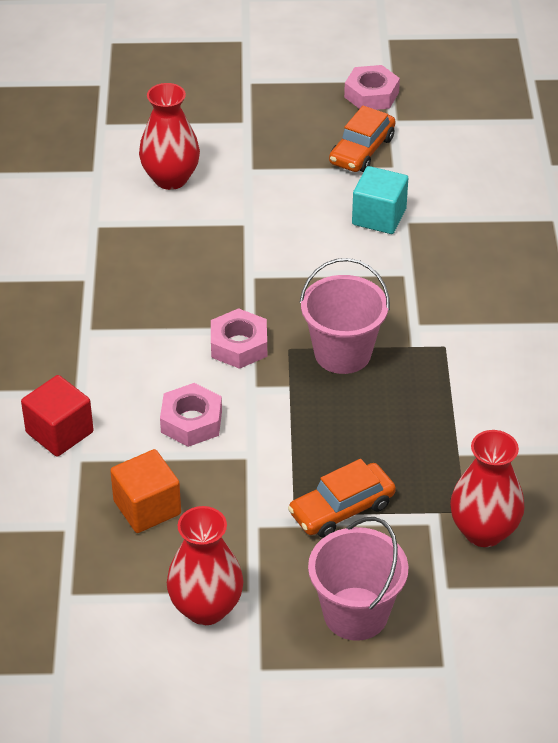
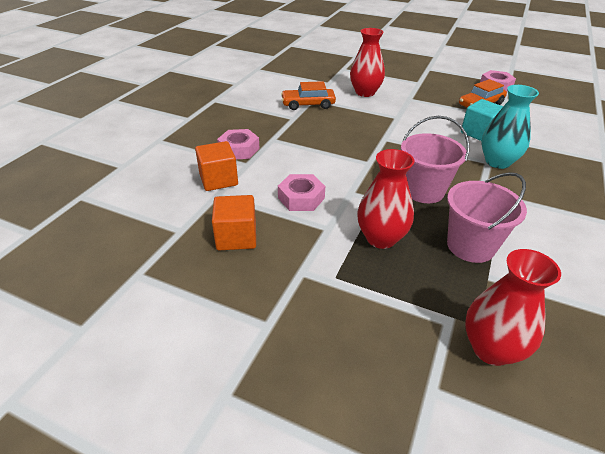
camera: 25 degrees right, 5 degrees down
(59, 432) = (218, 180): red cube -> orange cube
(206, 608) = (225, 321): red vase -> red vase (381, 238)
(239, 345) = (357, 168): pink nut -> pink nut (239, 149)
(341, 509) = (374, 286): orange car -> orange car (308, 104)
(355, 613) = (342, 377): pink bucket -> pink bucket (470, 246)
(420, 267) = (497, 162): none -> turquoise vase

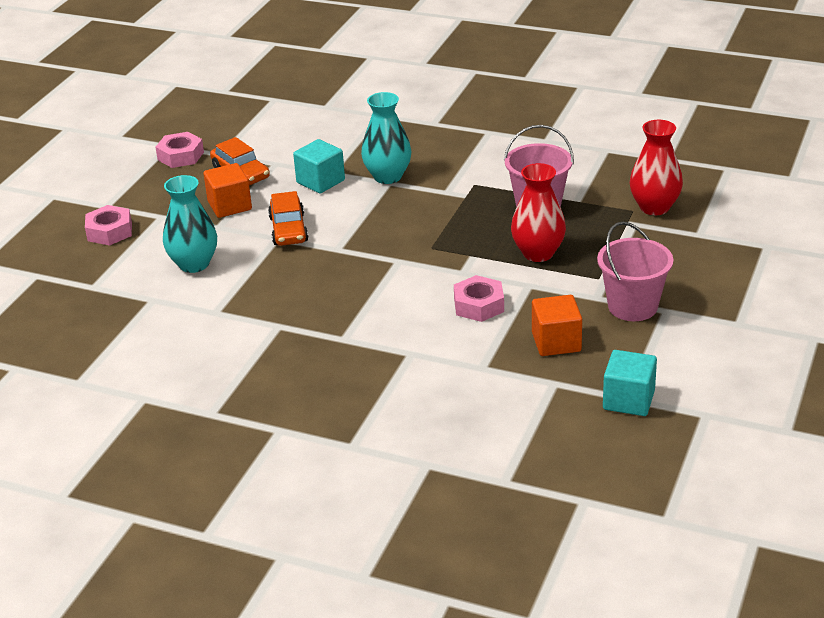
camera: 90 degrees left, 5 degrees down
(133, 274) = (628, 400): none -> turquoise cube
(218, 180) = (450, 371): orange cube -> orange cube (229, 206)
(239, 149) = (374, 364): pink nut -> pink nut (110, 231)
(308, 104) = (234, 315): orange car -> orange car (288, 229)
(365, 92) = (194, 264): red vase -> turquoise vase
(423, 191) = (452, 226): pink bucket -> pink bucket (632, 306)

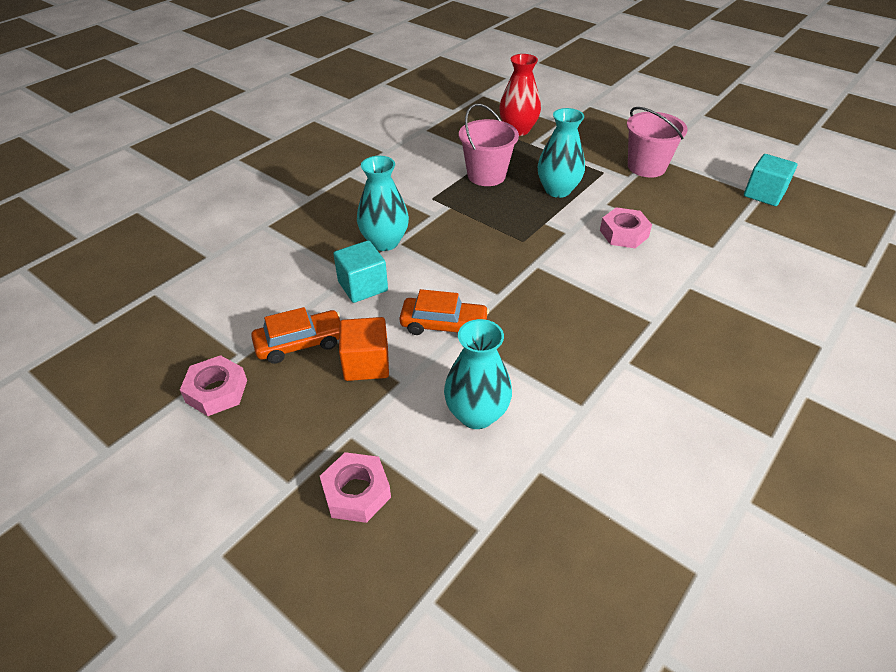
camera: 75 degrees left, 10 degrees up
(538, 253) = (557, 190): red vase -> turquoise vase
(556, 342) = (685, 208): orange cube -> none

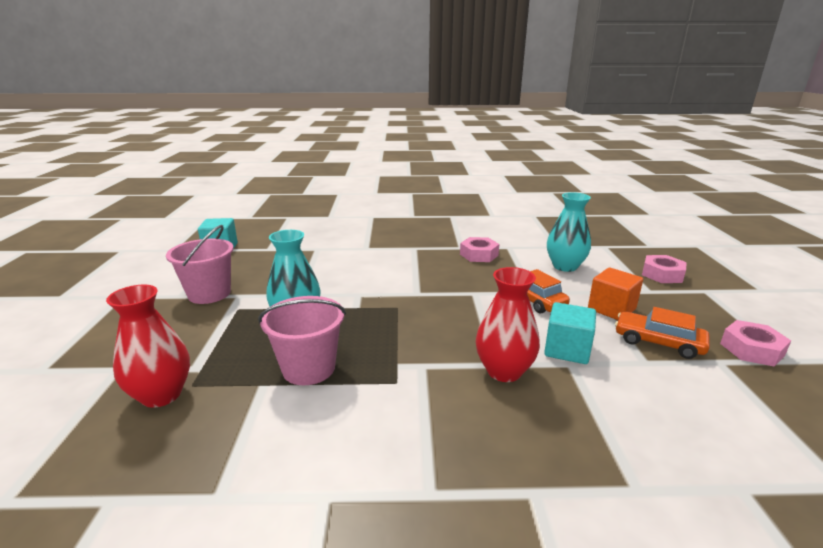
camera: 130 degrees left, 20 degrees down
(384, 242) = (504, 371): turquoise vase -> red vase
(624, 234) = (334, 276): pink nut -> pink nut (479, 255)

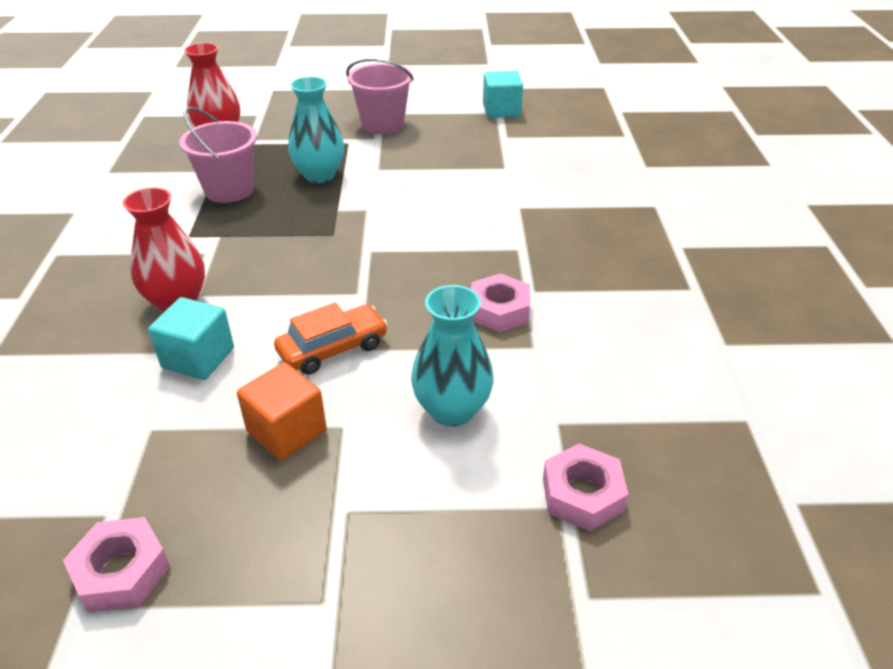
camera: 90 degrees right, 15 degrees up
(658, 342) = (182, 456): orange car -> none
(662, 274) = (411, 558): pink nut -> pink nut (582, 494)

